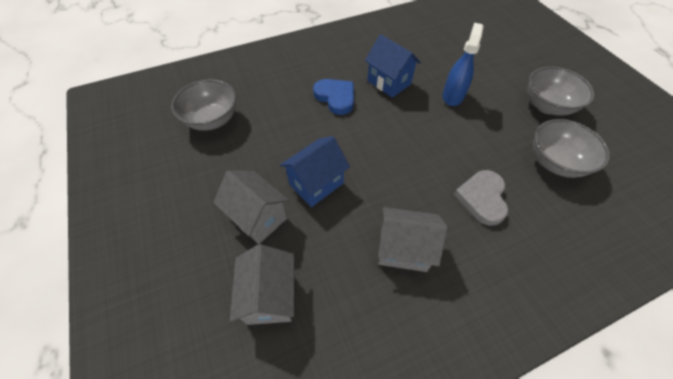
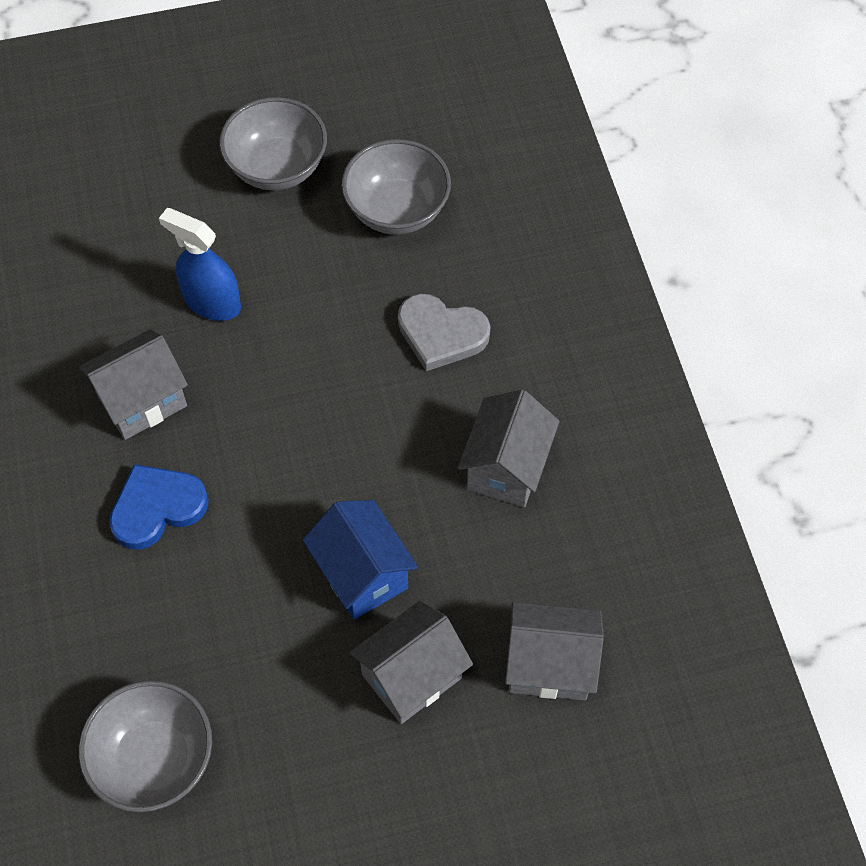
camera: 80 degrees left, 5 degrees up
(389, 82) = (142, 401): blue house -> grey house

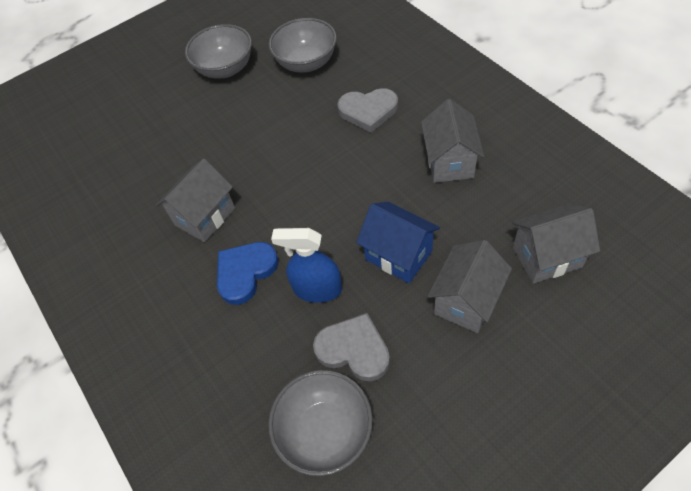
camera: 15 degrees left, 5 degrees down
(212, 302) = (222, 148): blue spray bottle -> blue spray bottle (317, 289)
(239, 674) = (354, 349): none -> grey heart

